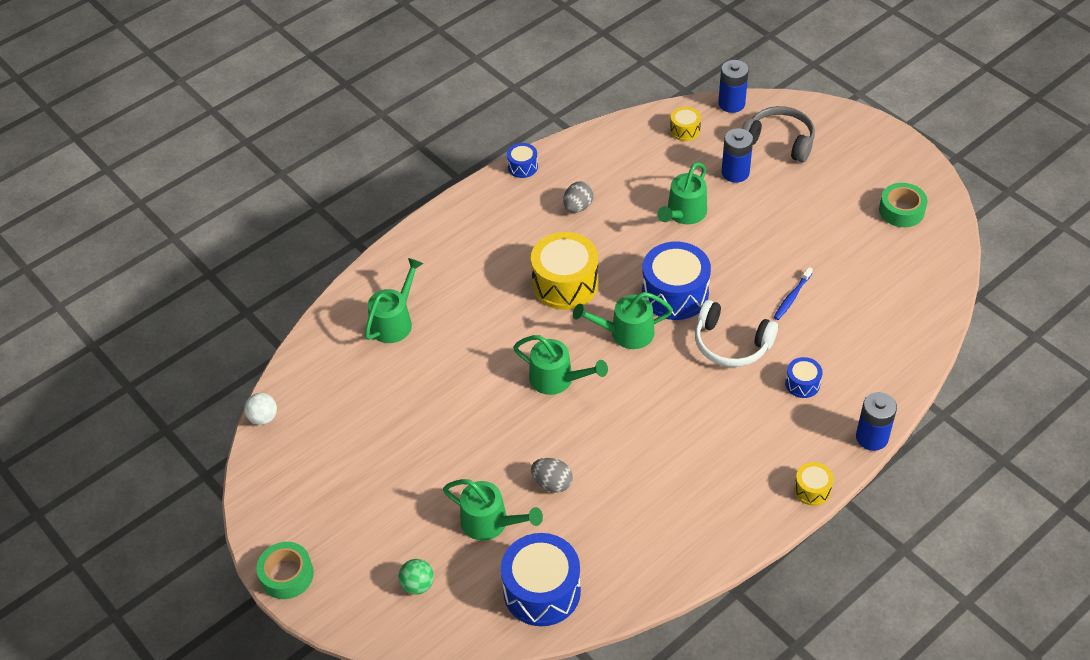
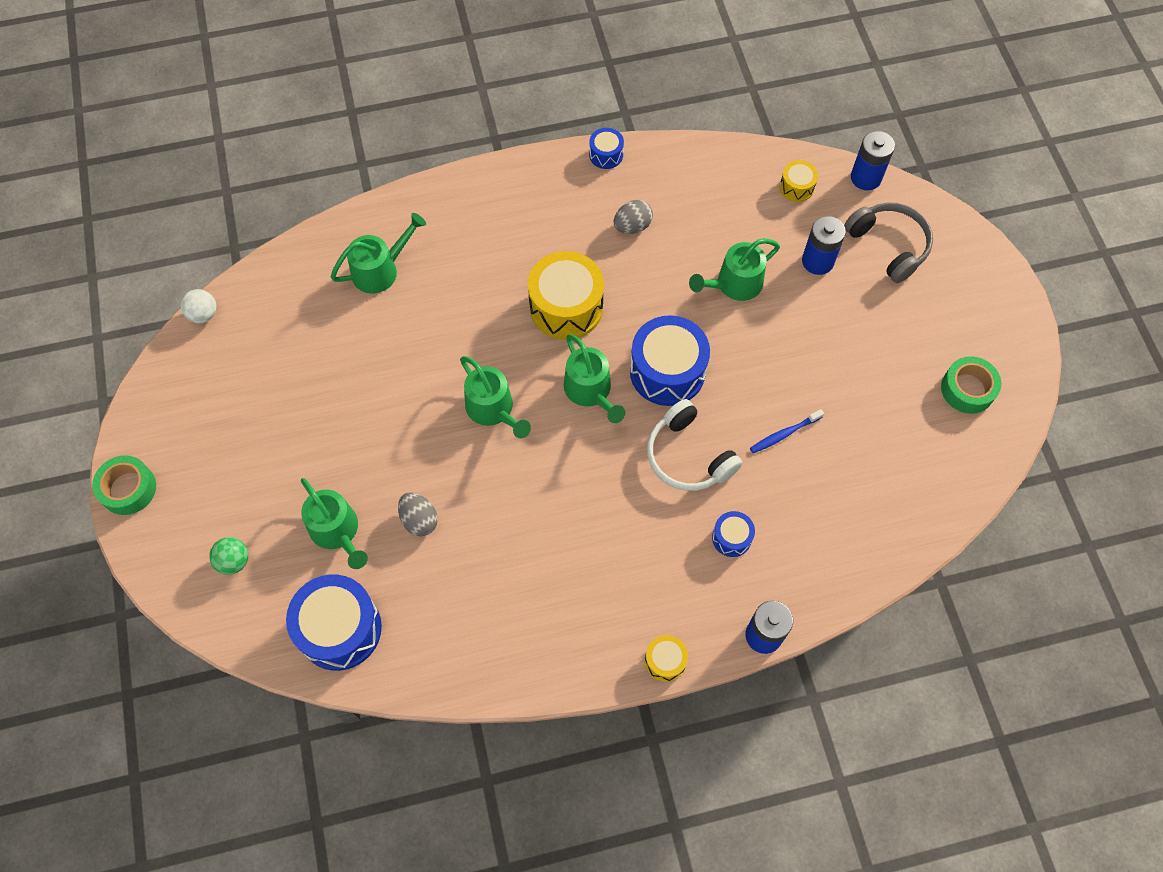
camera: 25 degrees right, 15 degrees up
(625, 333) = (590, 391): green watering can -> green watering can turned 135 degrees counterclockwise

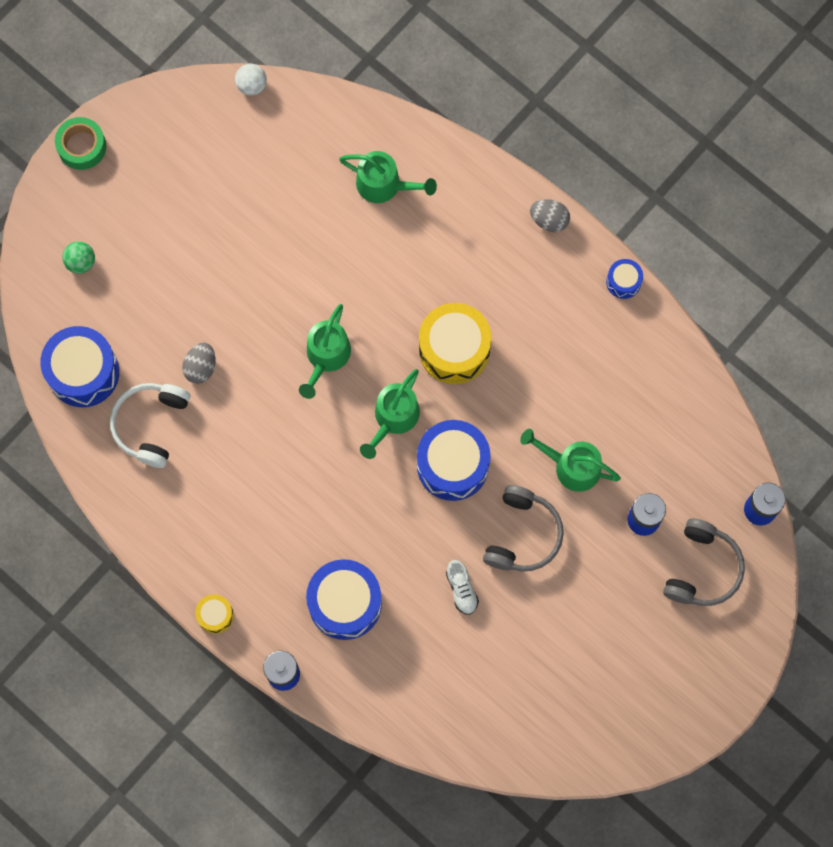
camera: 55 degrees right, 10 degrees up
(337, 532) = (151, 316): green watering can -> none
(632, 226) = (568, 350): grey egg -> grey egg (549, 220)
(688, 456) = (390, 528): white headphones -> white headphones (151, 425)
(731, 538) = (345, 603): blue drum -> blue drum, size x2.03
(768, 356) = (522, 534): none -> grey headphones
(784, 434) = (461, 589): blue toothbrush -> white shoe
(796, 187) = (706, 458): yellow drum -> none
(967, 389) = (605, 710): green tape -> none

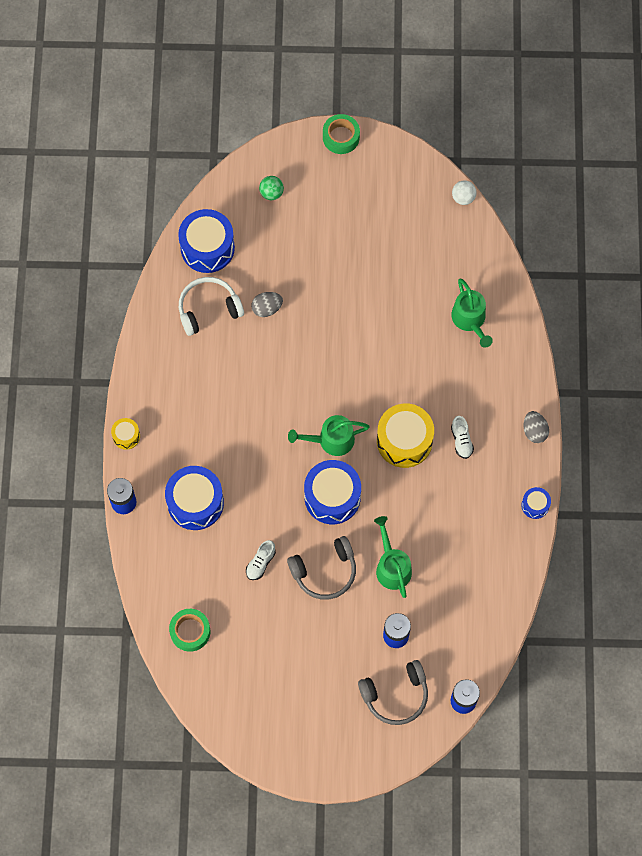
camera: 50 degrees right, 5 degrees down
(326, 357) = (335, 372): green watering can -> none
(474, 716) = (190, 631): none -> green tape
(500, 295) = (461, 440): none -> white shoe

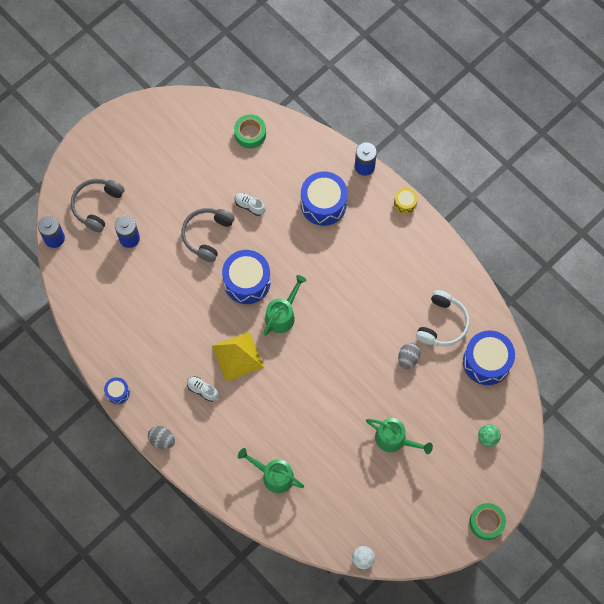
camera: 135 degrees right, 0 degrees up
(260, 563) = (249, 206): white shoe -> white shoe turned 45 degrees counterclockwise
(392, 566) = (170, 275): green watering can -> green watering can (395, 439)
(404, 441) = (237, 356): yellow drum -> yellow pyramid

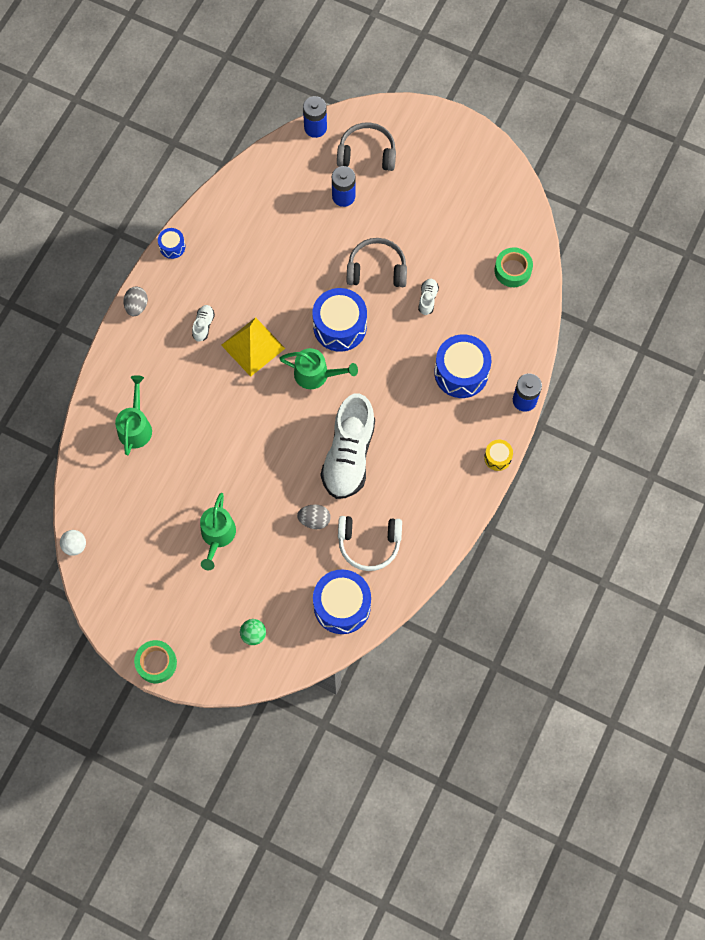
camera: 70 degrees right, 0 degrees up
(362, 313) = (349, 455): none -> white shoe

